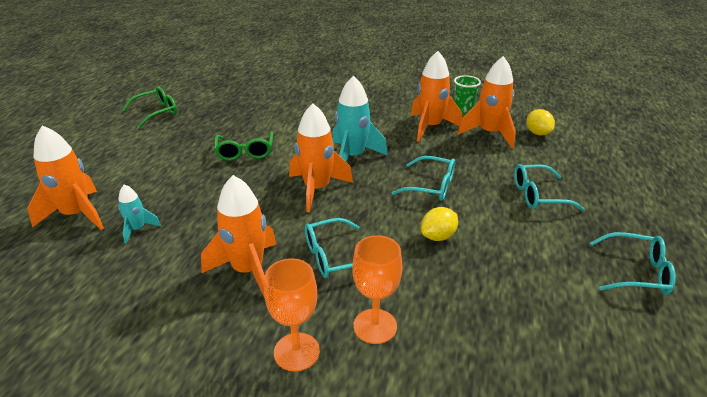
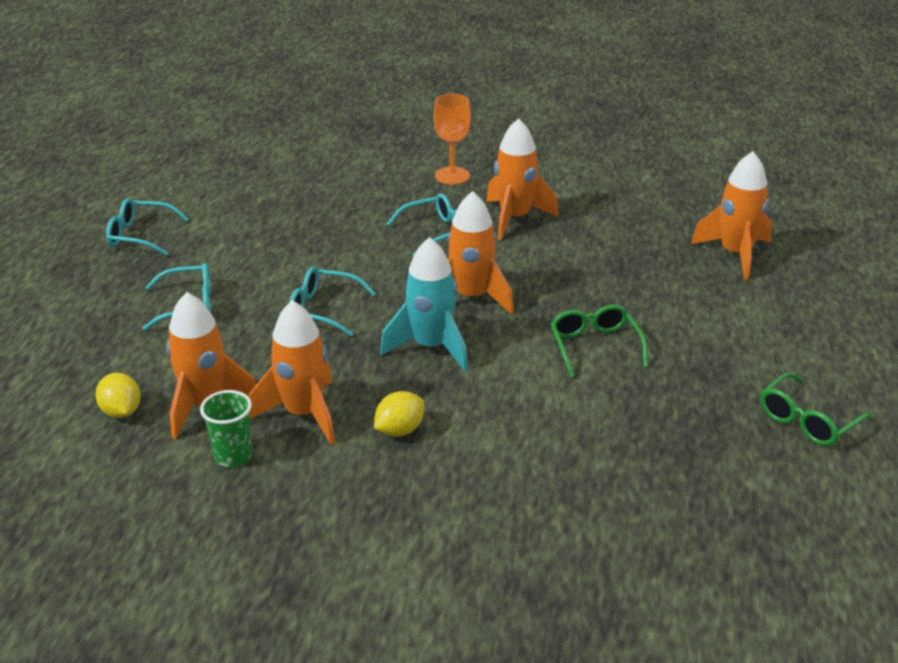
camera: 175 degrees right, 0 degrees up
(138, 229) = (652, 244): turquoise rocket -> none
(375, 326) = (393, 191): orange goblet -> none
(438, 236) = (327, 255): yellow lemon -> yellow lemon (399, 430)

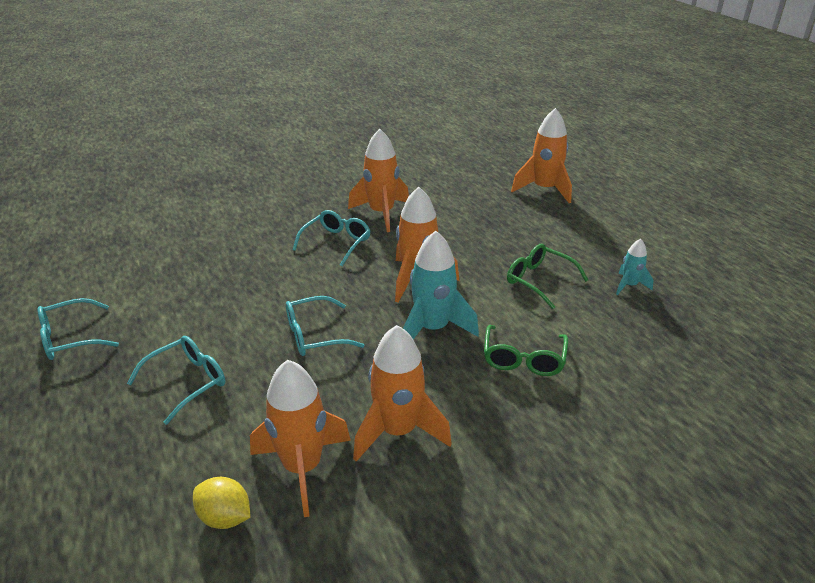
camera: 35 degrees left, 0 degrees up
(233, 456) = (380, 503): green cup -> none
(399, 430) = (487, 406): yellow lemon -> none
(452, 176) = (302, 199): orange goblet -> none
(689, 390) = (629, 286): none -> turquoise rocket
(808, 420) = (711, 275): green glasses -> green glasses (523, 359)

